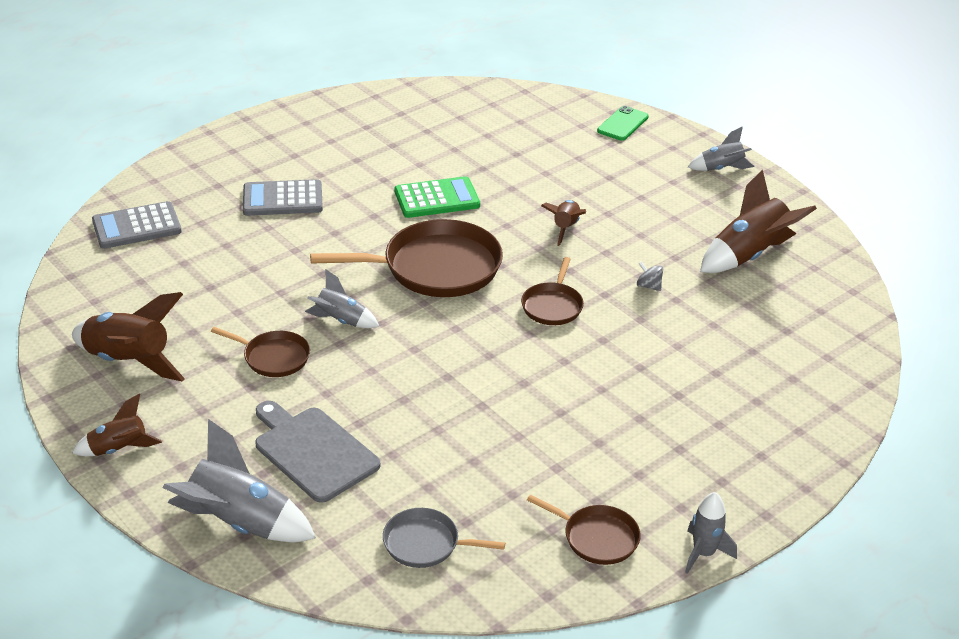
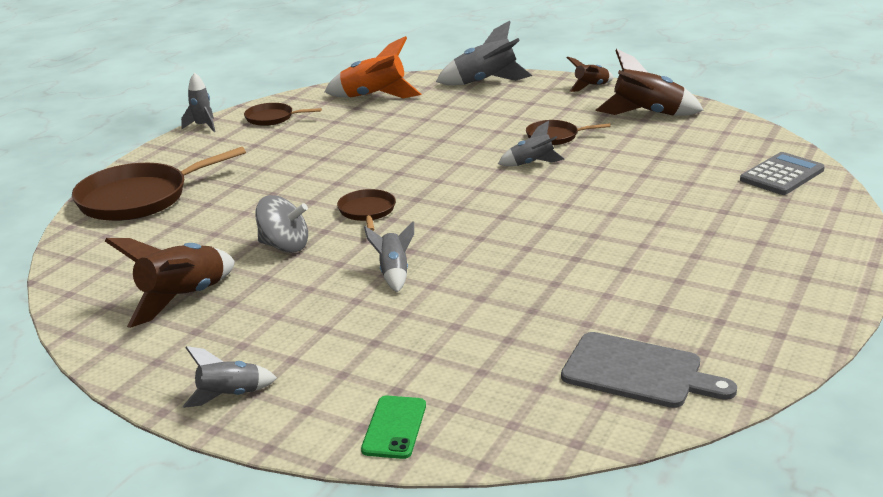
camera: 160 degrees right, 10 degrees down
(282, 199) = (696, 225): grey calculator -> none
(313, 451) = (475, 109): grey cutting board -> grey cutting board (638, 372)
(425, 544) = (374, 97): grey pan -> orange rocket
(436, 267) = (492, 212): brown pan -> brown pan (139, 198)
(437, 199) = (550, 265): green calculator -> none
(565, 228) = (393, 273): brown rocket -> grey rocket
(648, 286) = (284, 246): grey spinning top -> grey spinning top, size x1.99

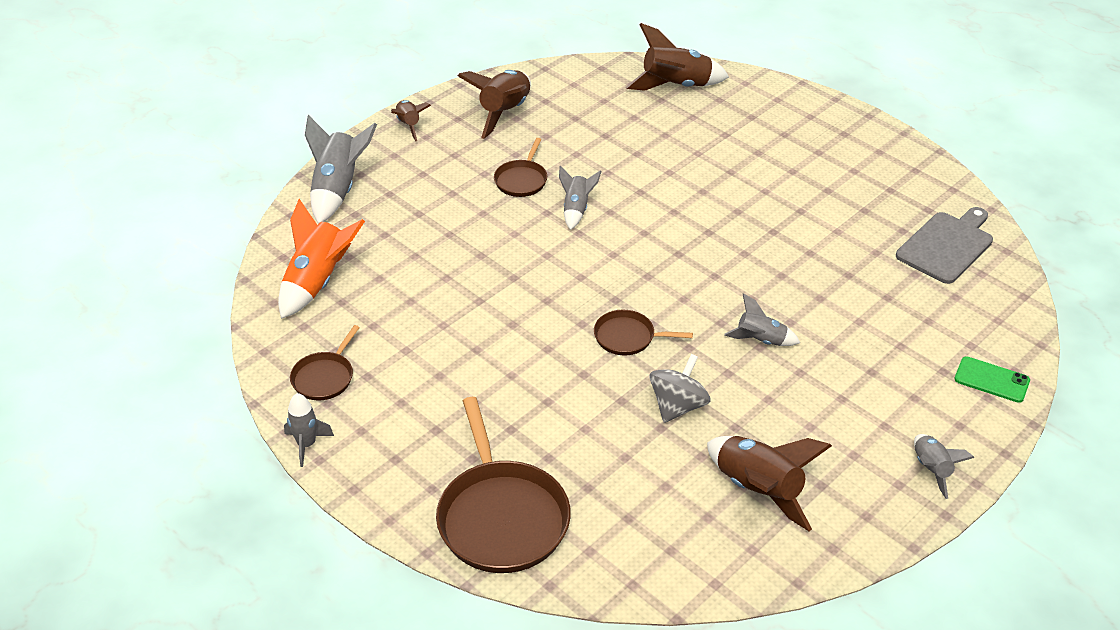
camera: 75 degrees left, 15 degrees up
(782, 175) = (676, 86): grey calculator -> brown rocket

